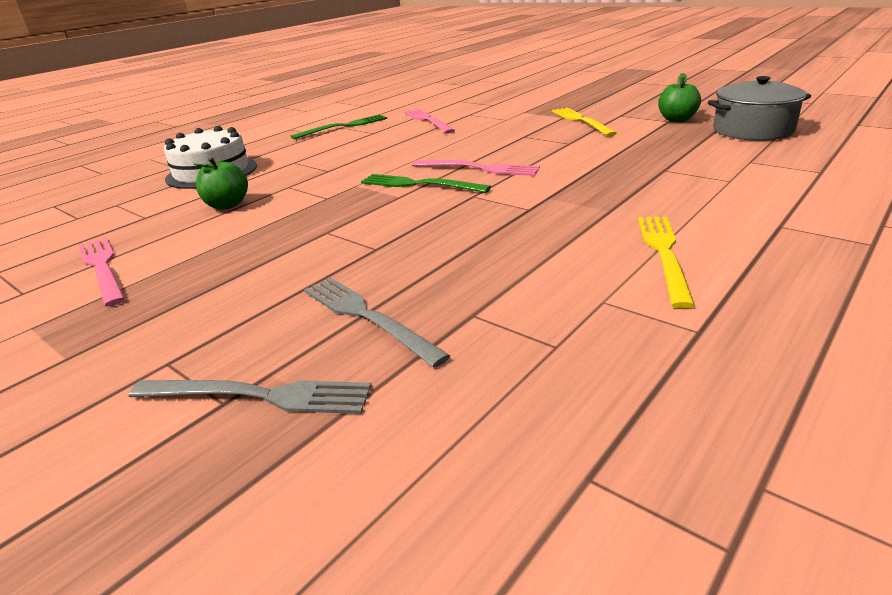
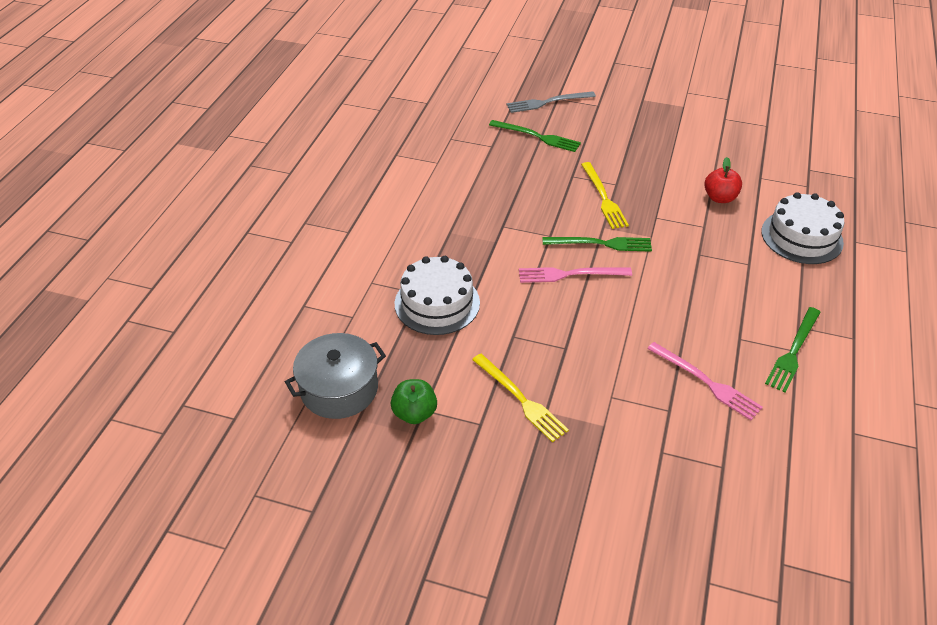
camera: 155 degrees right, 15 degrees up
(103, 268) = (710, 138): pink fork -> none
(227, 205) = (720, 198): green apple -> red apple
(368, 317) = (536, 136): grey fork -> green fork
(644, 162) = (437, 303): none -> white cake
(664, 254) = (412, 196): yellow fork -> yellow fork (603, 197)

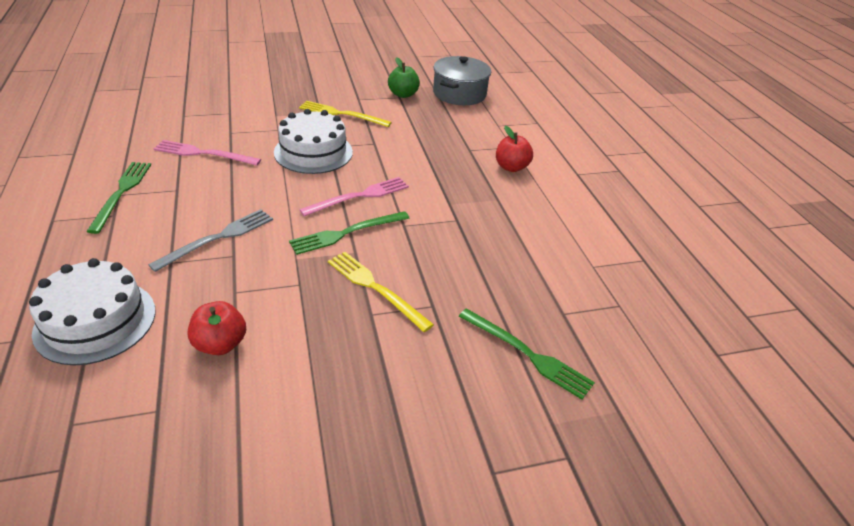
camera: 145 degrees right, 5 degrees down
(401, 259) = (511, 167): none -> red apple
(437, 303) = (450, 147): white cake -> white cake (313, 152)
(536, 136) = (526, 354): green fork -> green fork turned 135 degrees counterclockwise
(548, 102) = (573, 439): grey fork -> grey fork (217, 238)

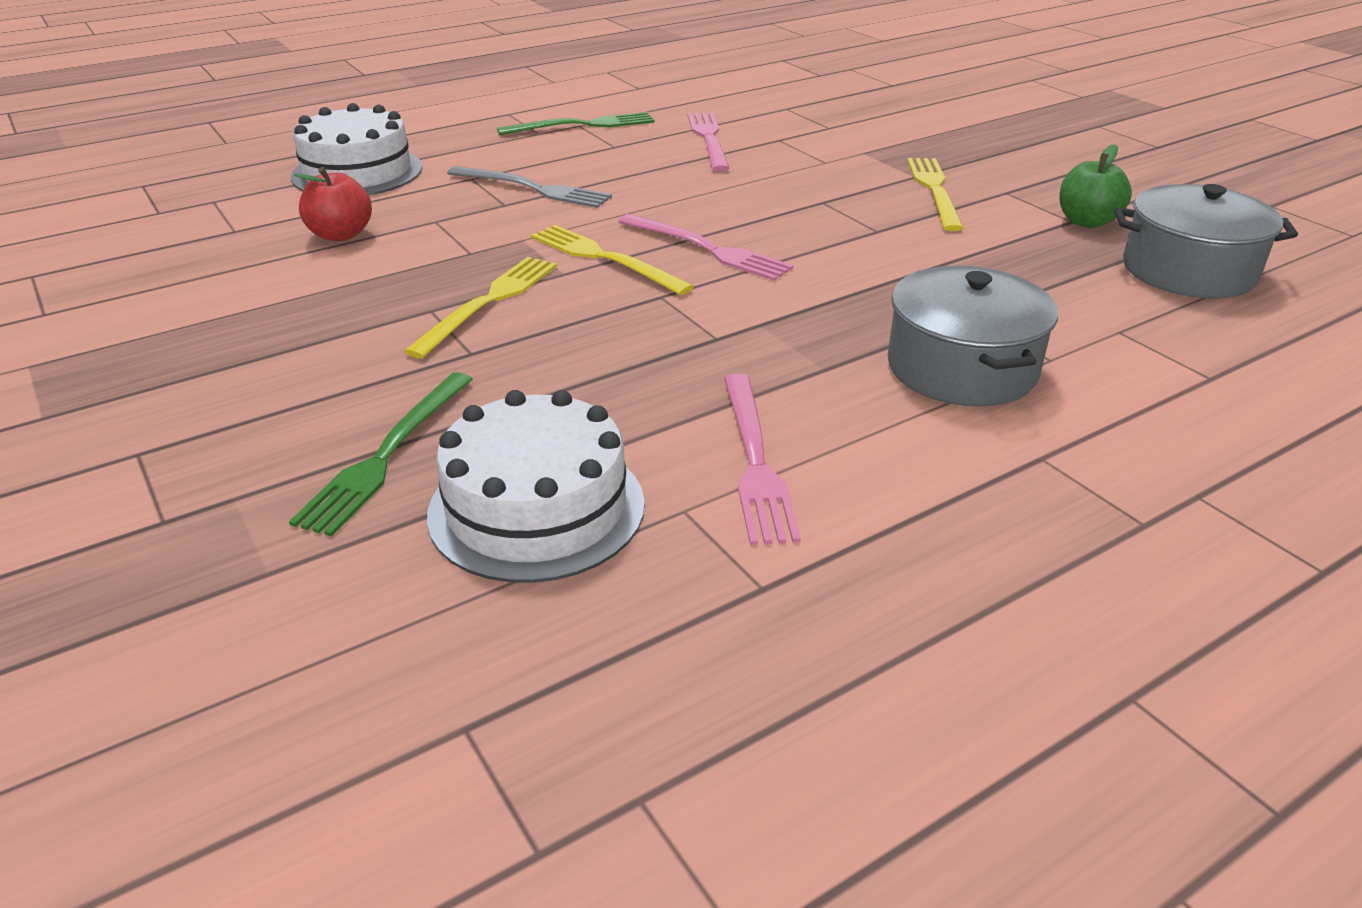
camera: 75 degrees right, 5 degrees down
(313, 152) = (793, 195): white cake -> white cake (537, 508)
(347, 233) = (606, 259): green fork -> yellow fork
(511, 167) = (962, 368): red apple -> grey pot
(562, 238) = (754, 460): none -> pink fork

